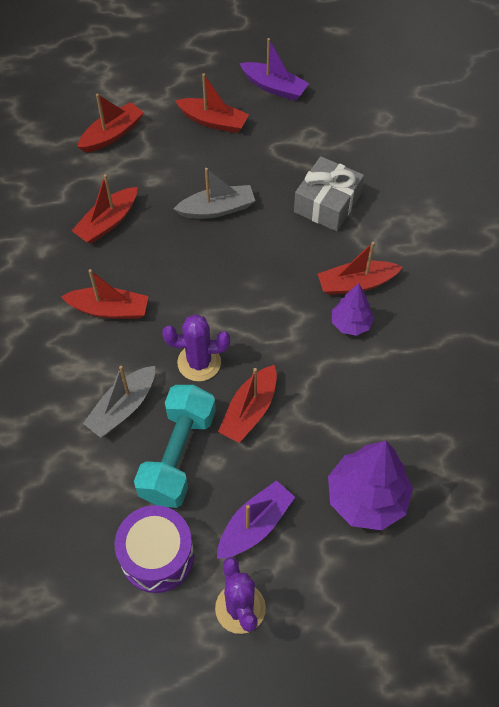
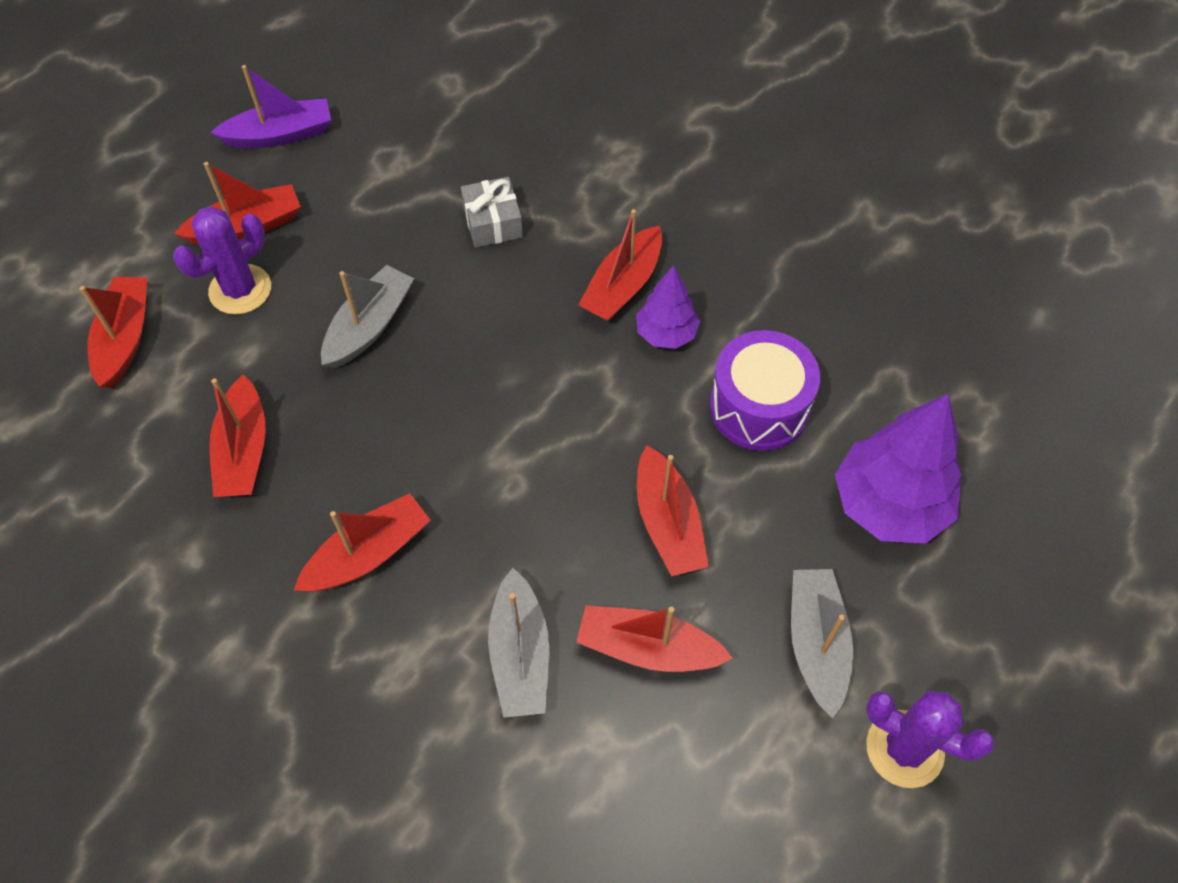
camera: 45 degrees left, 0 degrees up
(157, 556) = (756, 785): purple drum -> purple drum (759, 407)
(178, 455) = (648, 648): turquoise dumbbell -> red boat
(199, 362) = (550, 520): purple cactus -> purple cactus (240, 290)
(255, 525) = (816, 643): purple boat -> grey boat
(327, 203) = (492, 222): grey gift -> grey gift, size x0.66

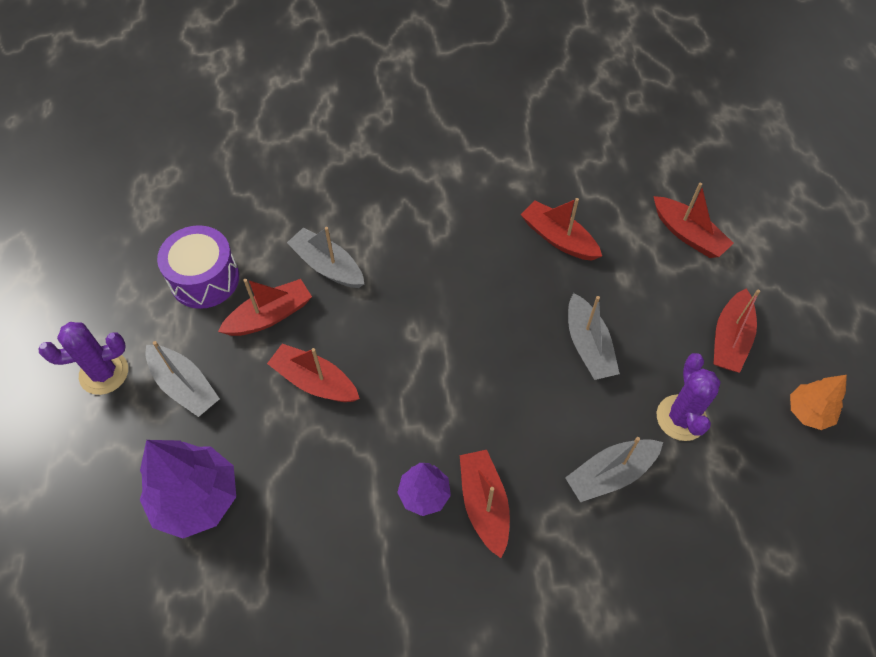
camera: 135 degrees right, 0 degrees up
(240, 290) = (677, 304): purple cactus -> purple cactus (681, 418)
(280, 135) = (808, 412): purple boat -> orange tree
(368, 554) = (444, 247): red boat -> none
(492, 222) = (610, 474): grey gift -> grey boat
(759, 407) = (323, 495): purple drum -> purple drum (205, 279)

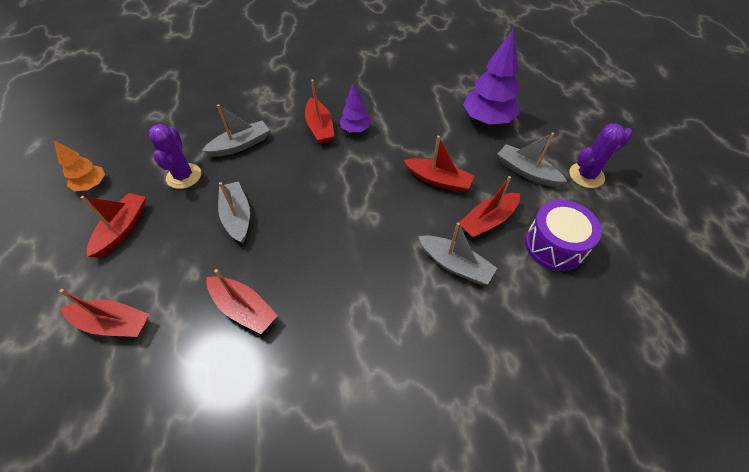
camera: 175 degrees right, 5 degrees down
(688, 234) = (113, 323): red boat -> red boat turned 150 degrees clockwise

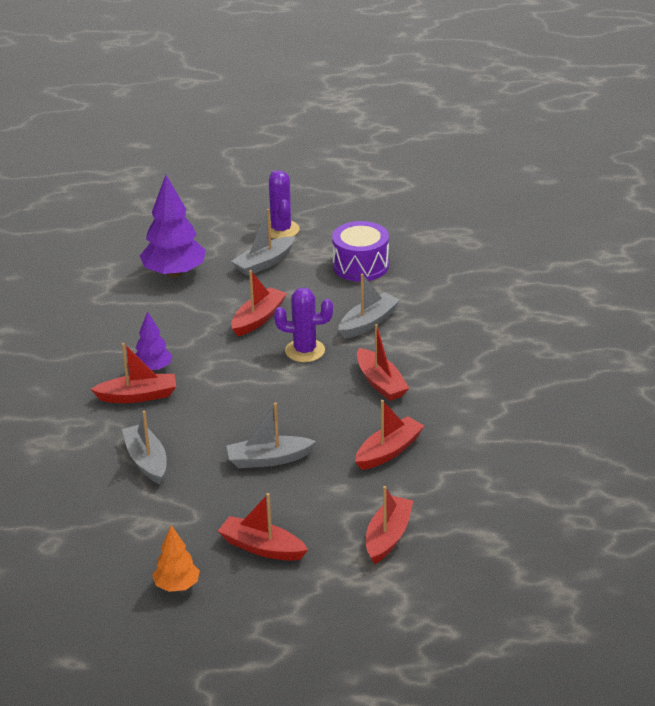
camera: 80 degrees left, 20 degrees down
(184, 176) = (188, 506): purple cactus -> purple cactus (305, 351)
(487, 220) = (321, 297): red boat -> red boat (380, 383)

